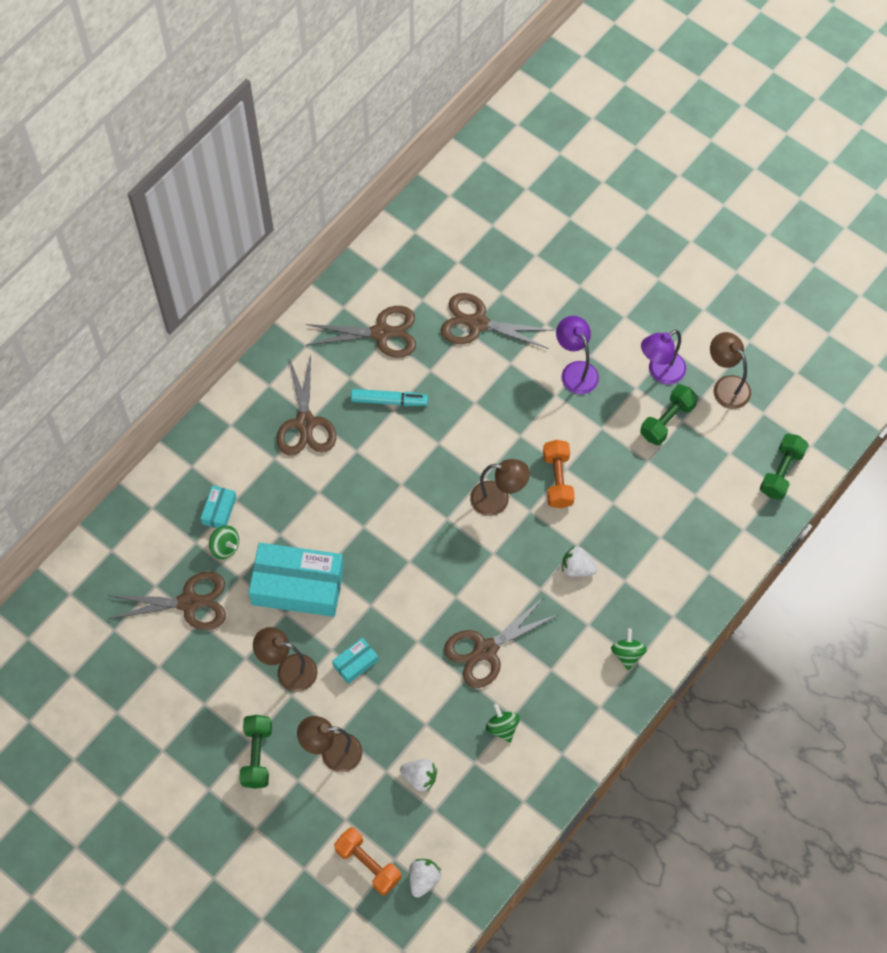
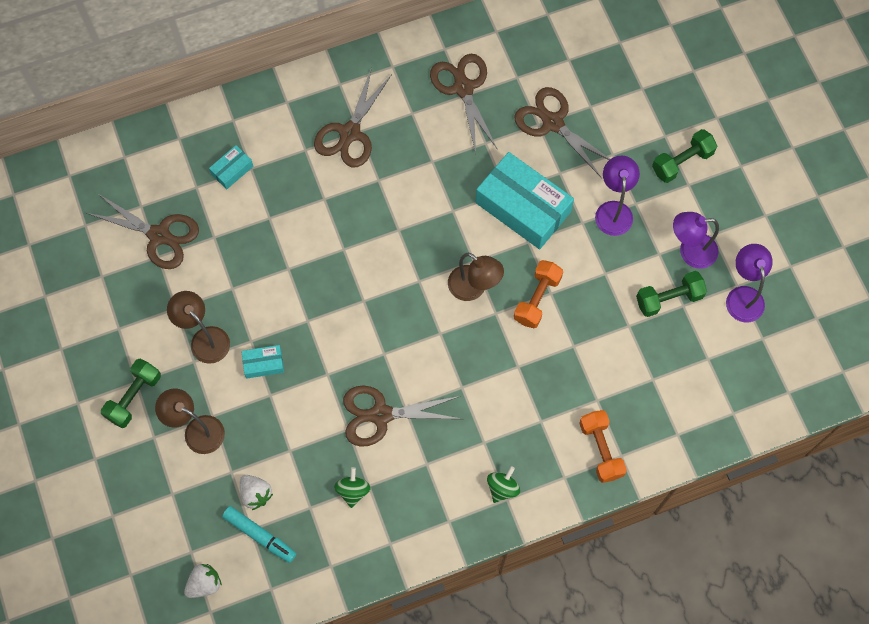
camera: 30 degrees right, 5 degrees up
(225, 547) = (217, 204): green spinning top -> none
(298, 585) = (257, 270): turquoise box -> turquoise box (523, 207)
(368, 864) = (166, 543): orange dumbbell -> orange dumbbell (601, 449)
(381, 333) = (463, 88): brown scissors -> brown scissors turned 135 degrees counterclockwise
(389, 401) = (433, 151): turquoise marker -> turquoise marker (260, 535)
(577, 568) = (505, 387): white strawberry -> none
(726, 386) = (743, 296): brown lamp -> purple lamp
(781, 472) = (745, 401): green dumbbell -> green dumbbell (682, 162)

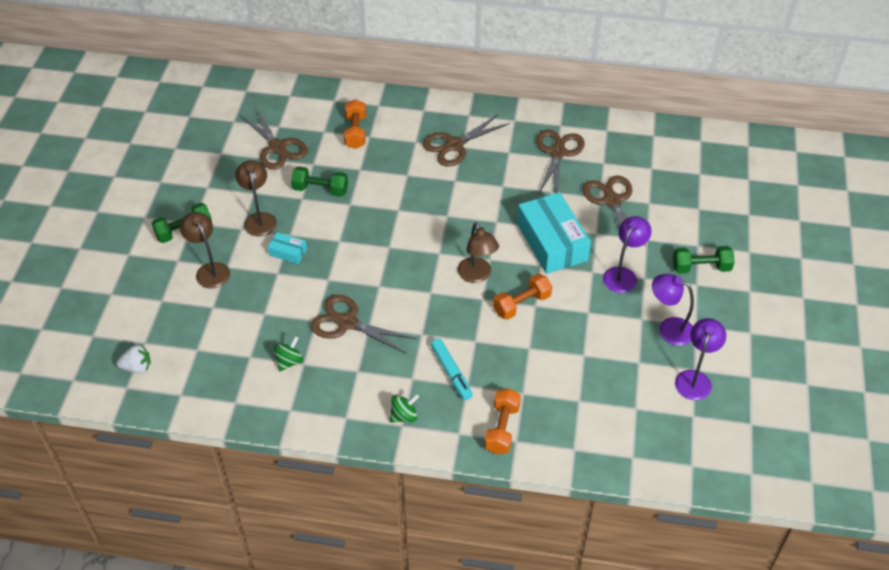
camera: 30 degrees right, 20 degrees down
(232, 170) = (355, 132): turquoise box -> orange dumbbell
(256, 494) = (218, 329): white strawberry -> none
(260, 535) = (200, 356): turquoise marker -> turquoise marker (451, 372)
(669, 298) = (629, 352): green dumbbell -> green dumbbell (320, 190)

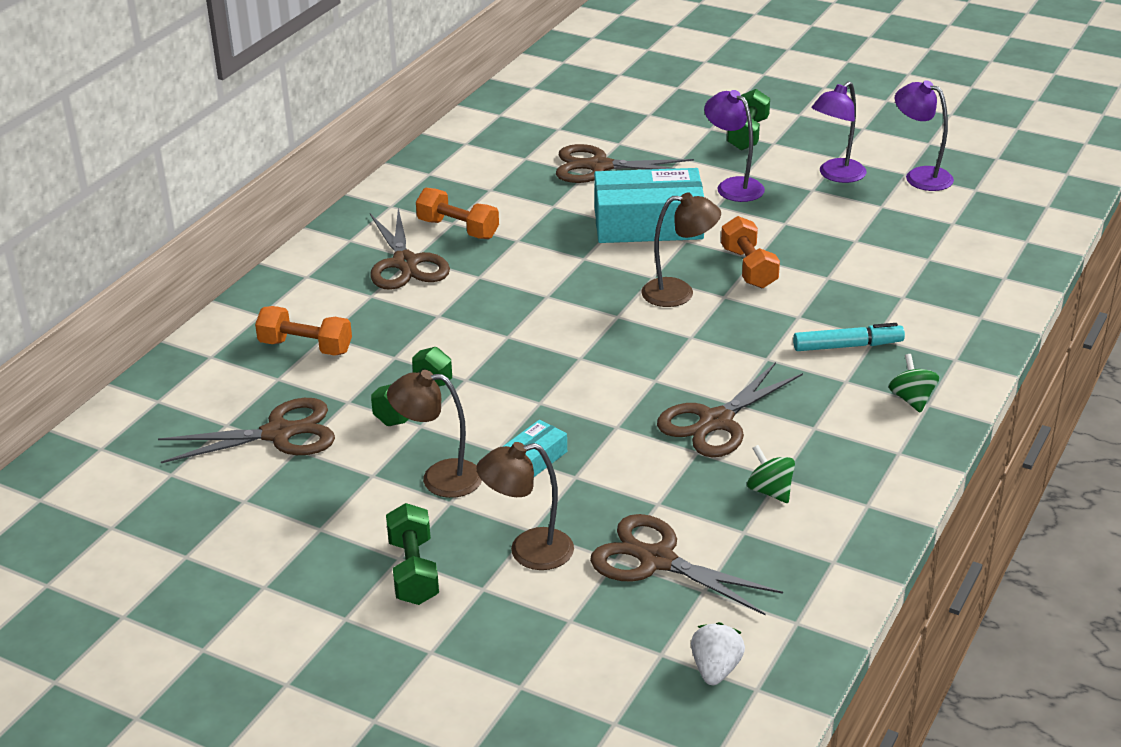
camera: 70 degrees left, 15 degrees down
(502, 428) = (957, 323): orange dumbbell -> orange dumbbell (458, 229)
(557, 153) = (482, 186): brown scissors -> brown scissors (657, 560)

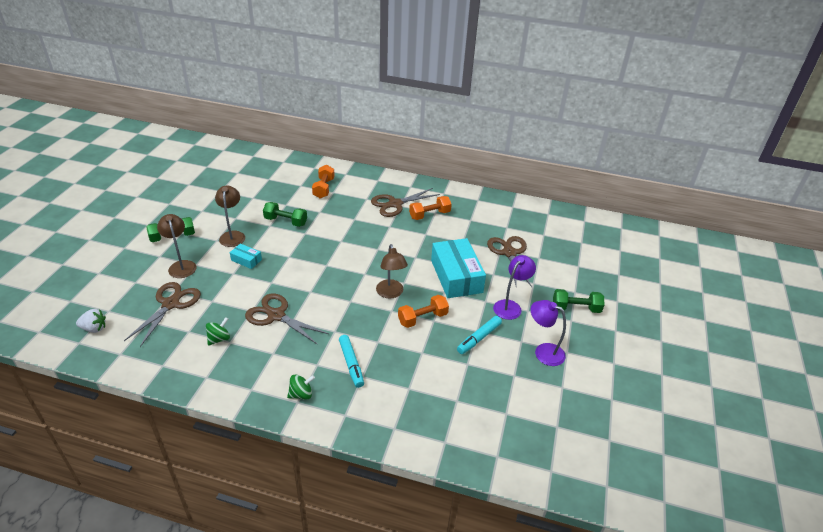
camera: 75 degrees right, 5 degrees up
(278, 433) = (263, 191): brown scissors -> none
(458, 229) = (429, 215): orange dumbbell -> orange dumbbell turned 45 degrees clockwise
(802, 223) = (479, 338): none -> turquoise marker
(920, 176) = (562, 395): purple lamp -> none

